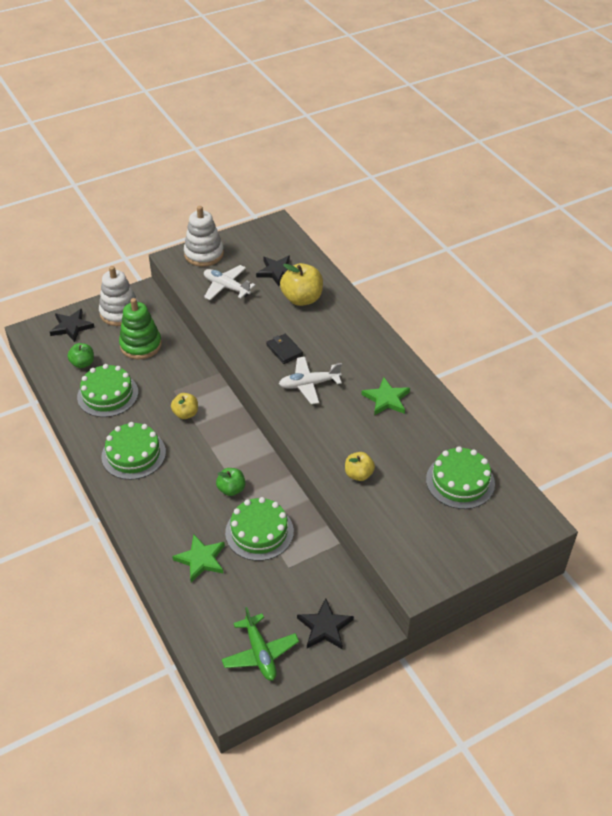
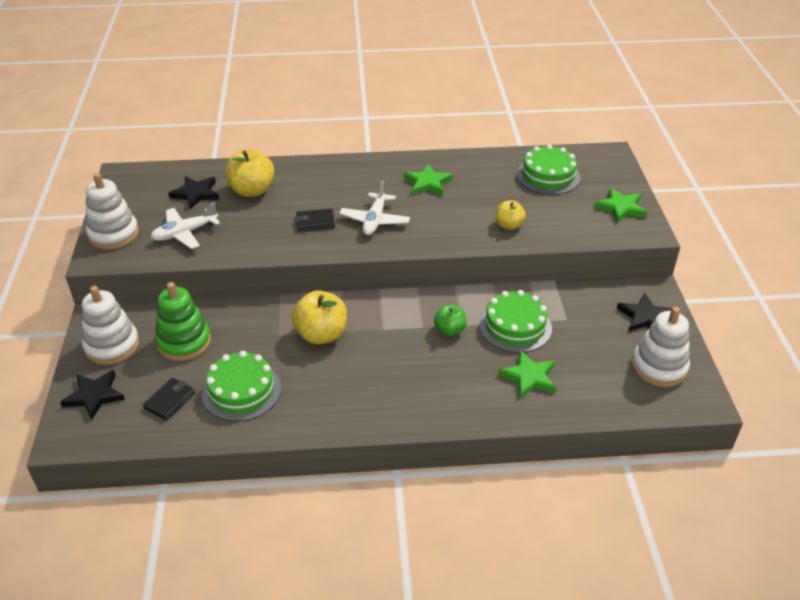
camera: 65 degrees left, 5 degrees down
(83, 363) = (170, 400): green apple -> black wallet
(133, 454) = (352, 392): green cake -> none
(186, 414) = (321, 334): yellow apple -> yellow apple, size x1.69
(260, 653) = (659, 367): green plane -> white stacking toy
(444, 553) = (621, 207): none -> green star

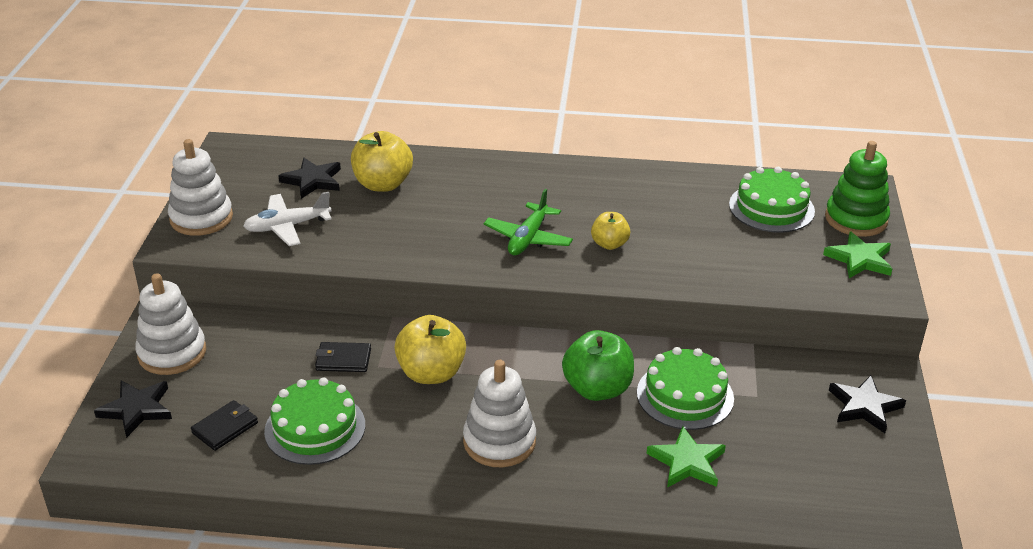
camera: 10 degrees right, 5 degrees down
(184, 342) = (259, 360): green stacking toy -> green stacking toy (856, 219)
(315, 222) = (452, 231): black wallet -> black wallet (343, 360)
(375, 220) = (528, 238): white plane -> green plane
(427, 183) = (609, 199): green star -> none
(449, 330) = (597, 389): green apple -> green apple, size x1.69
(509, 225) = (701, 264): yellow apple -> yellow apple (609, 244)
(659, 367) = (867, 473): white stacking toy -> white stacking toy (499, 441)

